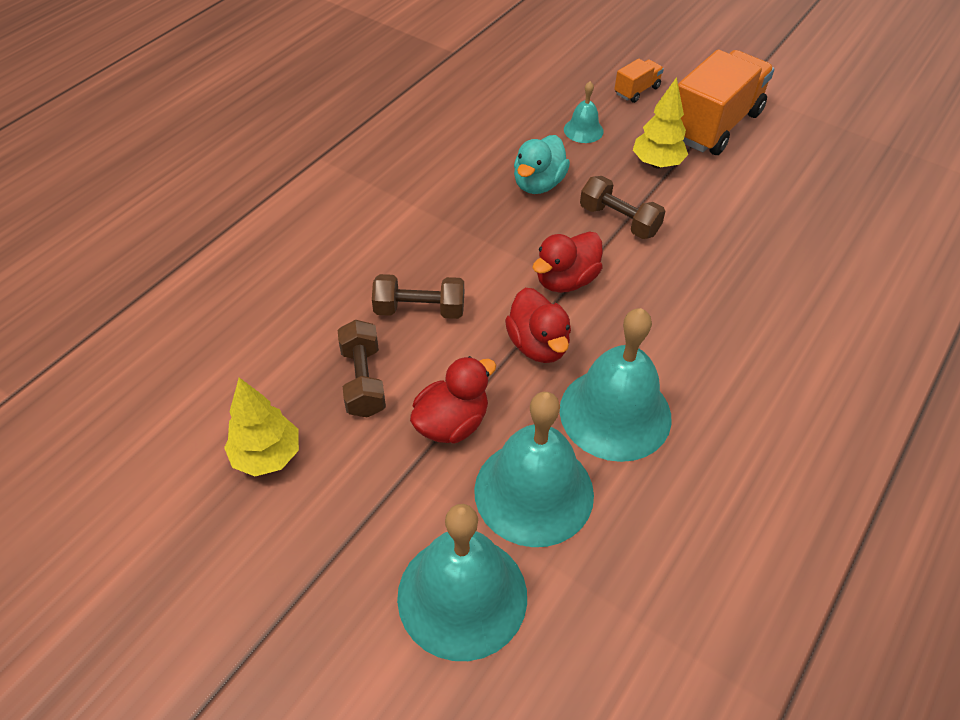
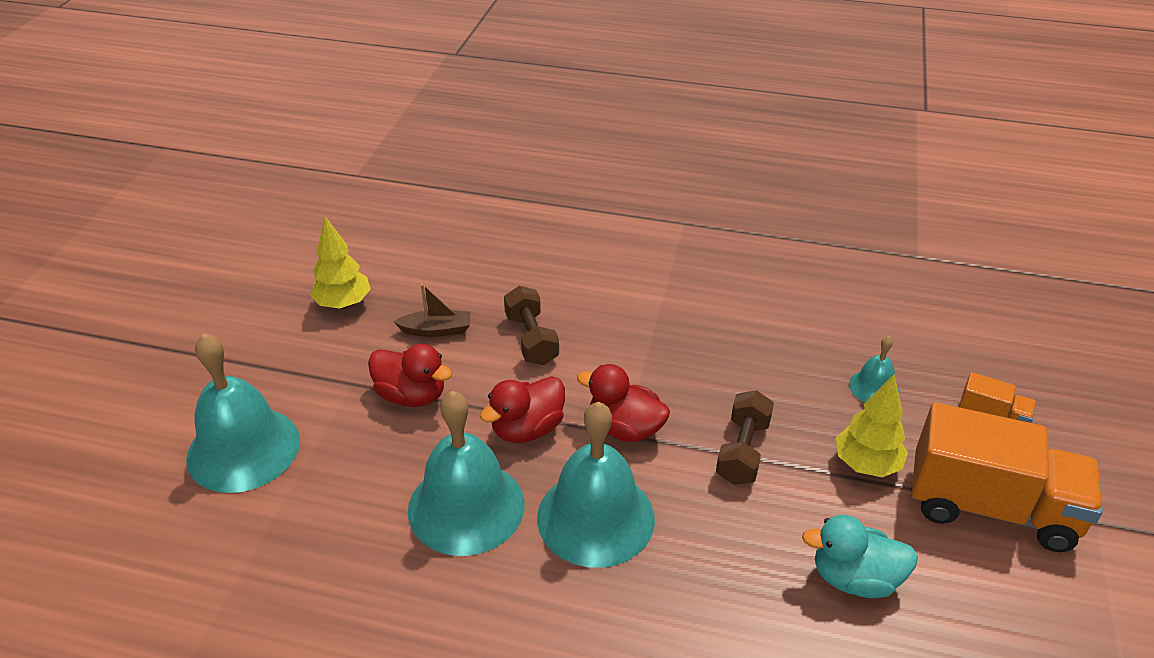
camera: 70 degrees right, 10 degrees down
(363, 381) = (436, 330): brown dumbbell -> brown boat
(534, 492) = (356, 468): turquoise bell -> turquoise bell (595, 517)
(538, 184) = (755, 373): turquoise duck -> turquoise duck (854, 578)

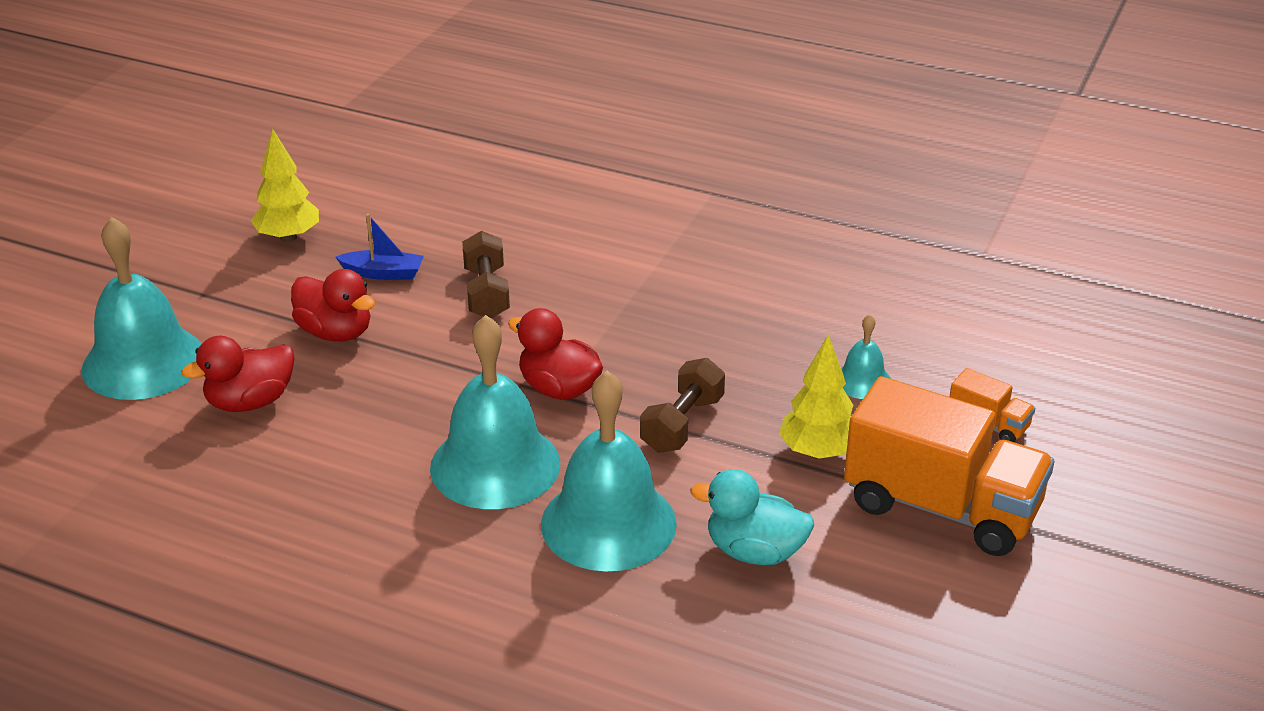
camera: 10 degrees right, 5 degrees down
(436, 330) = (383, 273): brown boat -> blue boat
(466, 506) = (360, 439): turquoise bell -> turquoise bell (608, 523)
(527, 429) = (451, 377): red duck -> red duck (250, 402)

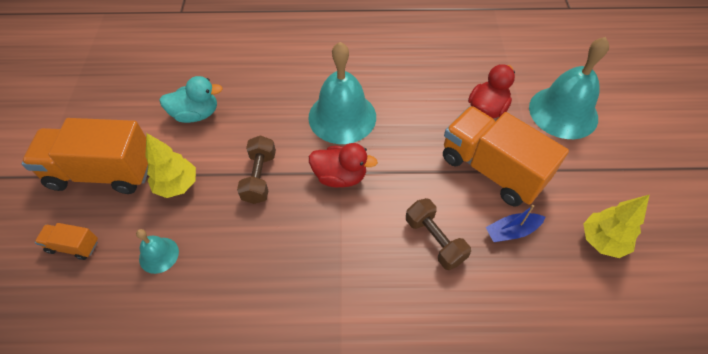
camera: 155 degrees right, 20 degrees up
(335, 332) = (491, 169): red duck -> orange truck
(608, 523) = (271, 105): turquoise bell -> none

